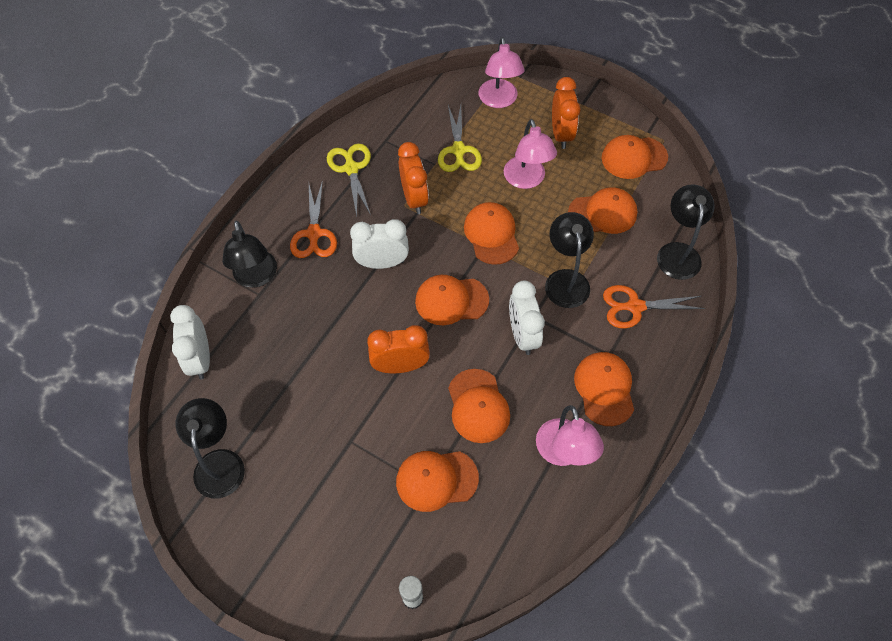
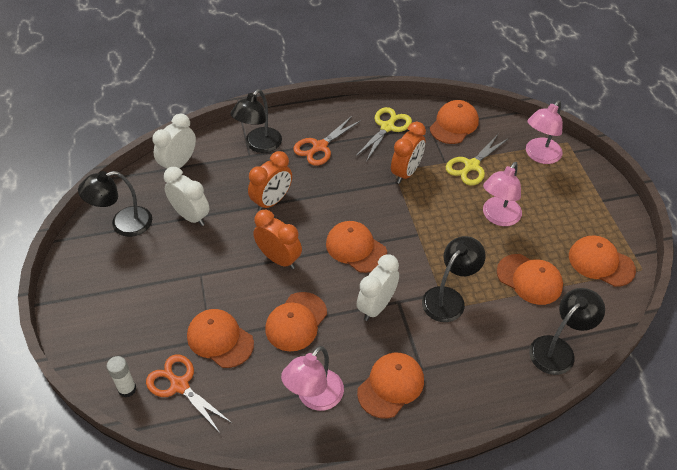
camera: 45 degrees right, 10 degrees down
(219, 462) = (123, 224): black lamp -> black lamp turned 150 degrees counterclockwise
(382, 263) = (340, 193): white clock -> white clock (190, 216)
(491, 234) = (431, 231): orange cap -> orange cap (454, 124)
(561, 134) = (560, 208): orange clock -> orange clock (272, 201)
(635, 306) = (478, 356): orange scissors -> orange scissors (180, 385)

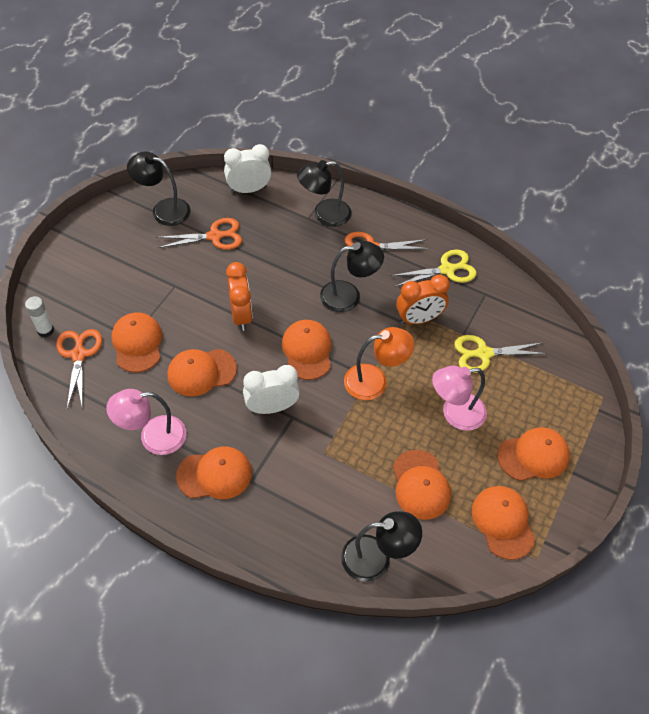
camera: 40 degrees right, 5 degrees up
(190, 216) = (214, 236): white clock -> orange scissors
(272, 201) = (285, 267): orange clock -> none
(424, 234) = (374, 381): none -> orange lamp
(448, 298) = (335, 446): black lamp -> black lamp (349, 296)
(454, 124) = (510, 307): orange cap -> orange cap (533, 456)
(539, 156) = (559, 389): pink lamp -> none

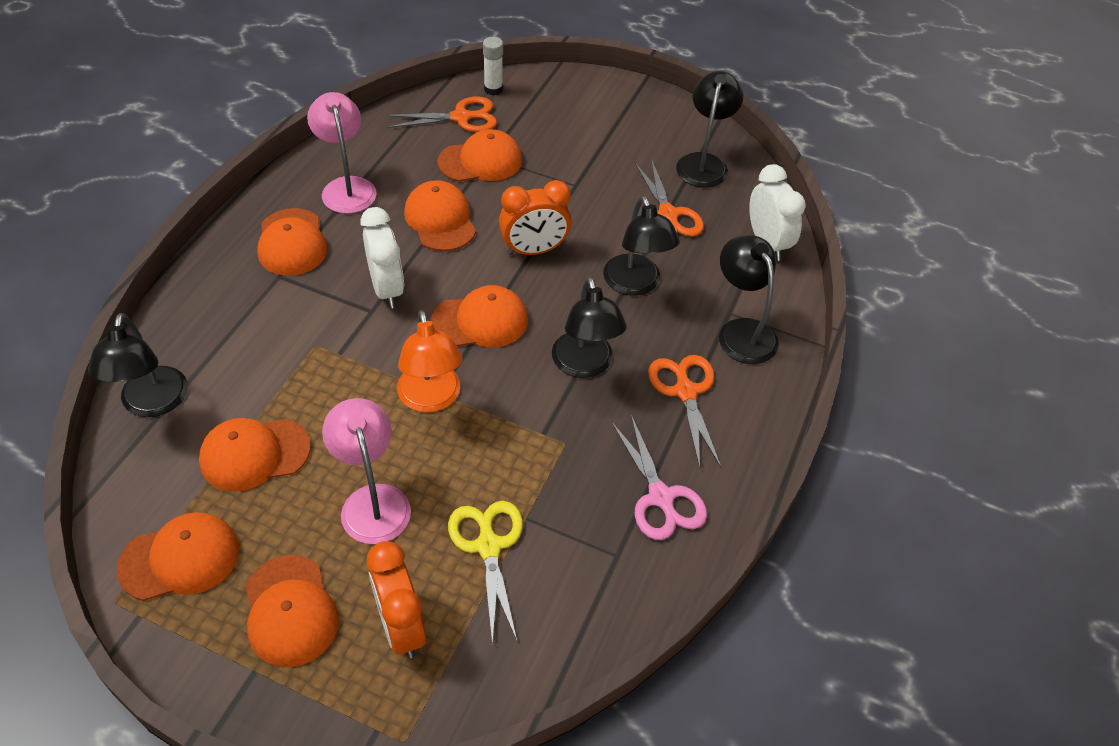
camera: 85 degrees right, 5 degrees down
(280, 262) = (635, 284): none -> black lamp
(418, 319) = (550, 455): orange clock -> orange clock (401, 626)
(447, 270) = (660, 497): yellow scissors -> pink scissors

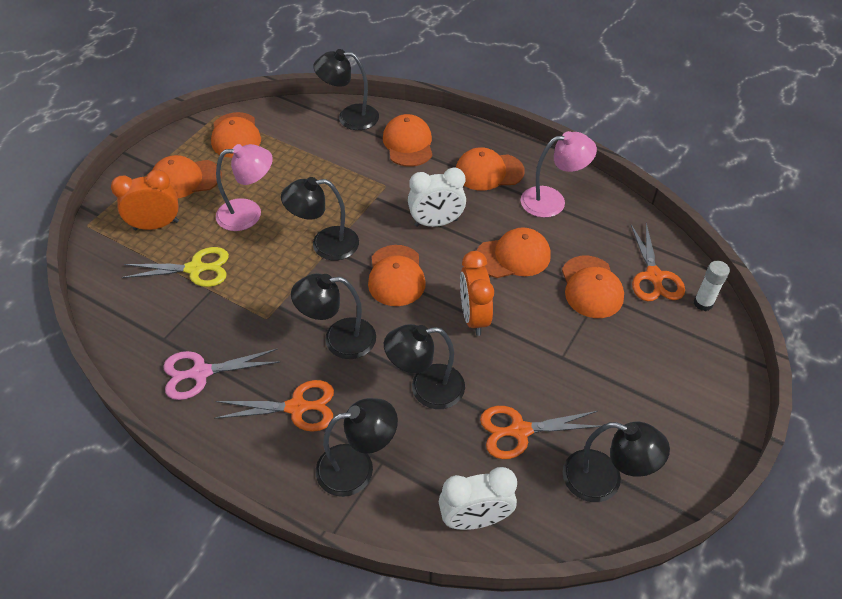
camera: 100 degrees right, 0 degrees up
(254, 454) = (300, 161): orange cap -> orange cap (408, 144)
(431, 399) = (325, 244): orange lamp -> black lamp

